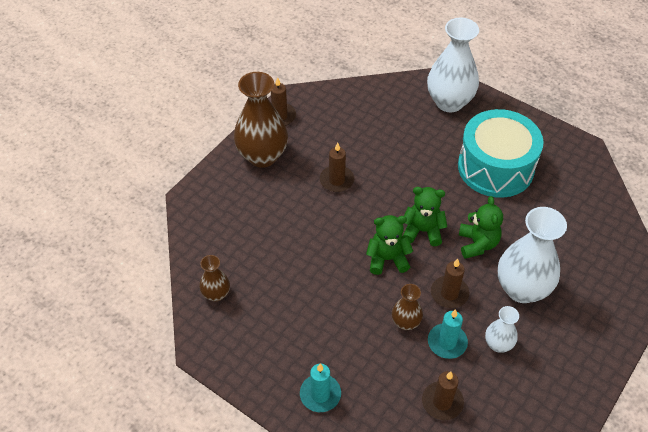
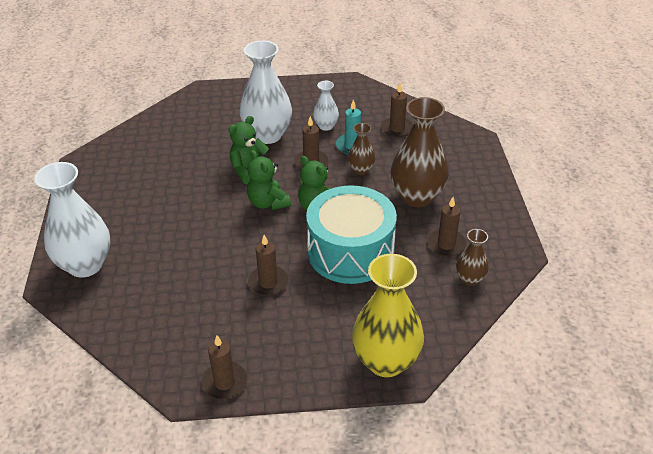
camera: 130 degrees left, 10 degrees down
(209, 195) = (386, 361): none -> yellow vase
(262, 156) = (295, 356): brown vase -> brown vase (417, 197)
(262, 309) = (446, 244): none -> brown candle
(320, 394) = (464, 177): turquoise candle -> none
(495, 167) = (152, 197): turquoise drum -> turquoise drum (350, 251)

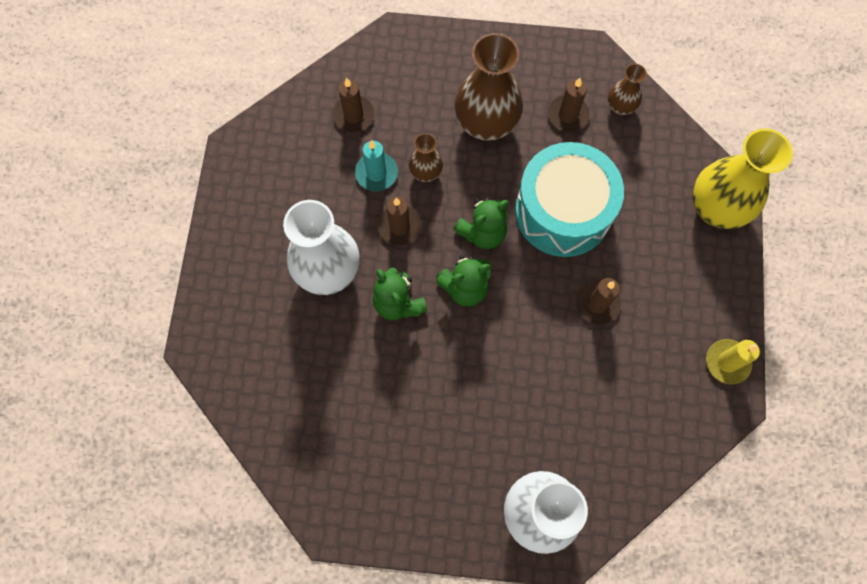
camera: 80 degrees left, 30 degrees up
(224, 382) = (727, 362): brown candle -> yellow candle
(326, 126) = (327, 196): white vase -> none

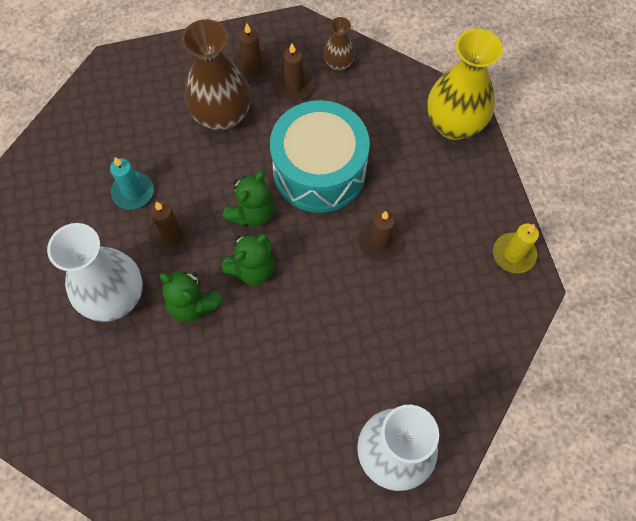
camera: 20 degrees left, 5 degrees down
(353, 115) = (94, 146): brown candle -> brown candle (252, 67)
(426, 172) = (180, 177): brown vase -> none

